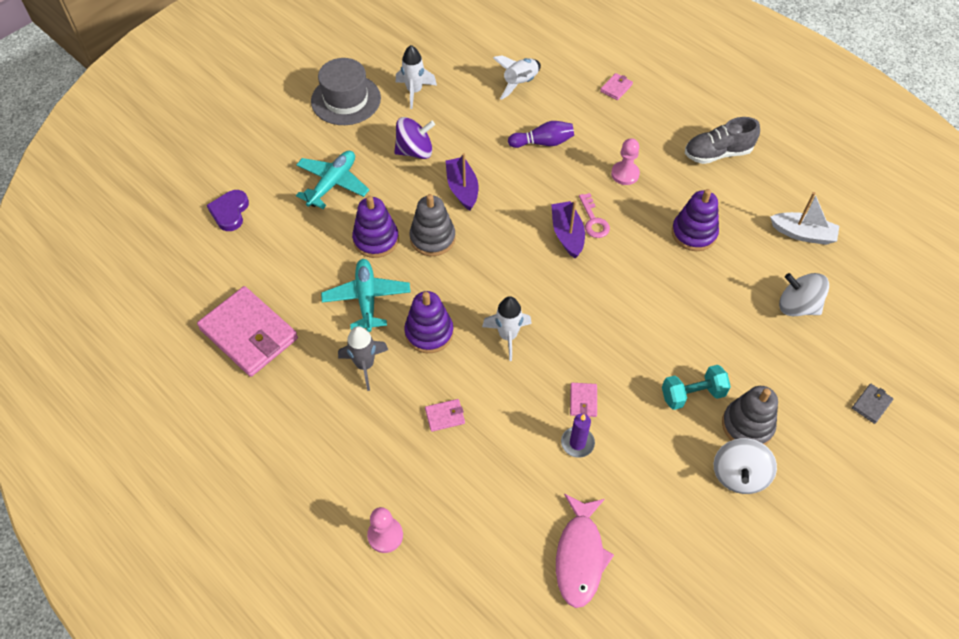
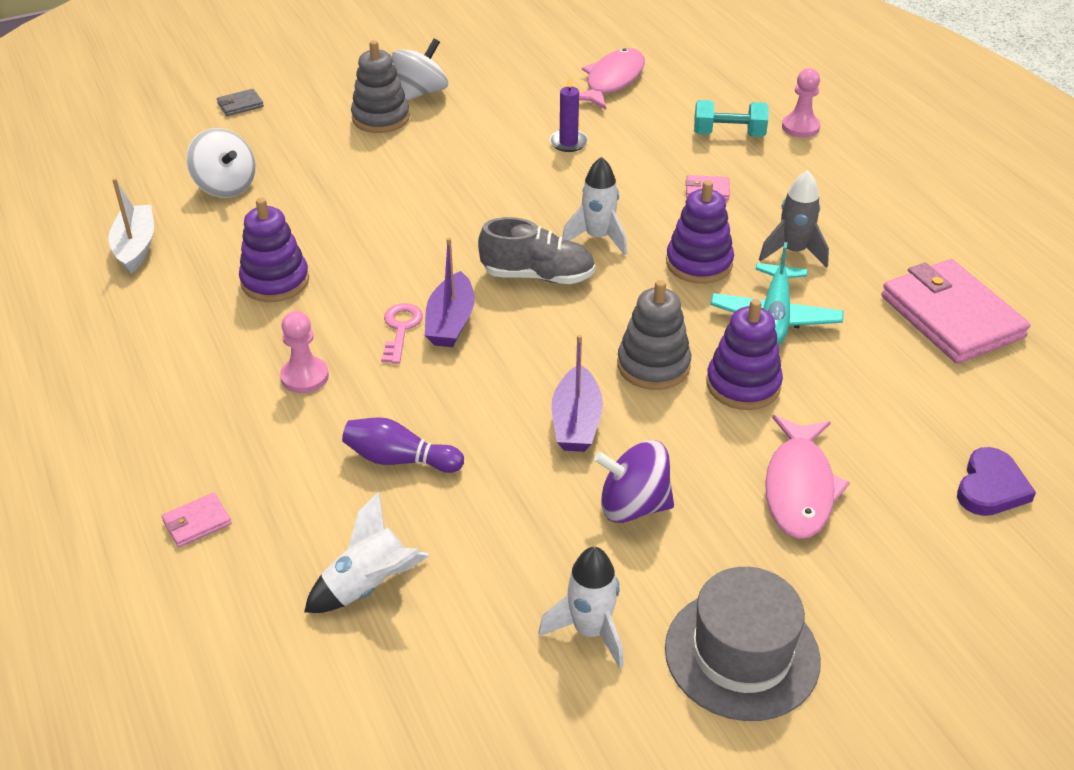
camera: 160 degrees left, 15 degrees down
(332, 184) = (799, 488): turquoise plane -> pink fish
(583, 401) = (541, 169): pink wallet -> none
(692, 394) = (417, 149): turquoise dumbbell -> turquoise dumbbell (728, 134)
(717, 153) = (138, 368): grey shoe -> grey shoe (538, 276)
(803, 234) = (136, 247): white boat -> white boat turned 45 degrees clockwise

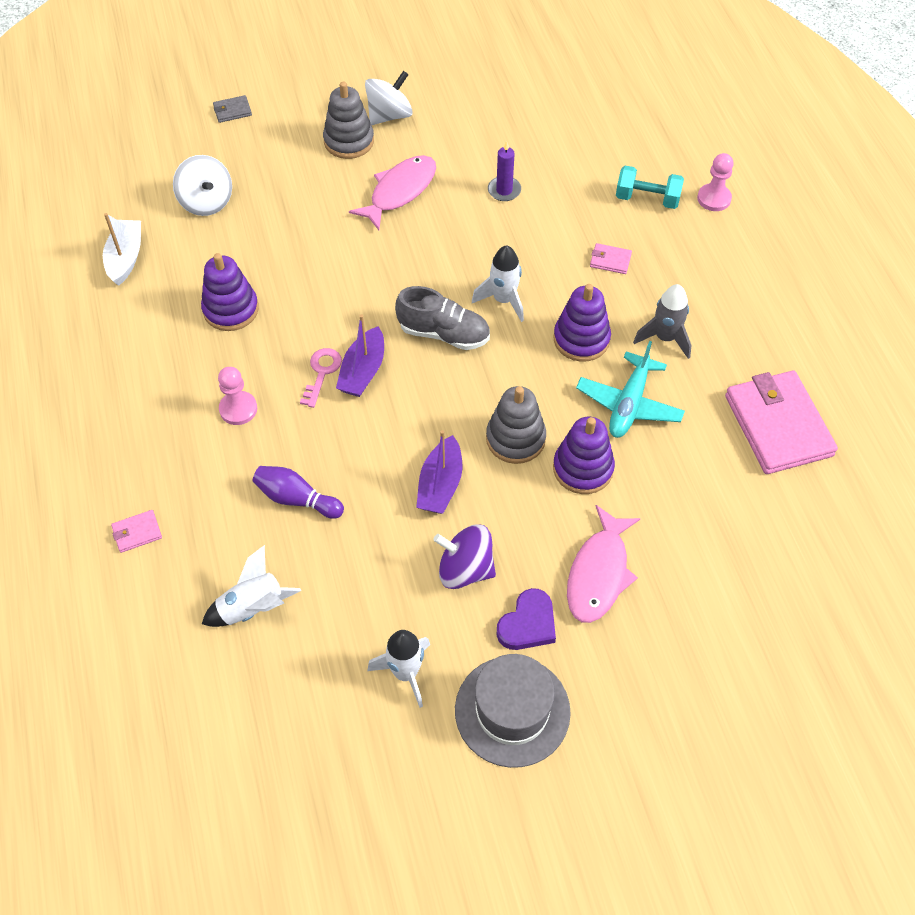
camera: 10 degrees right, 15 degrees up
(612, 81) = (560, 122): pink fish -> pink fish (399, 191)
(991, 487) = (751, 597): purple heart -> purple heart (528, 624)

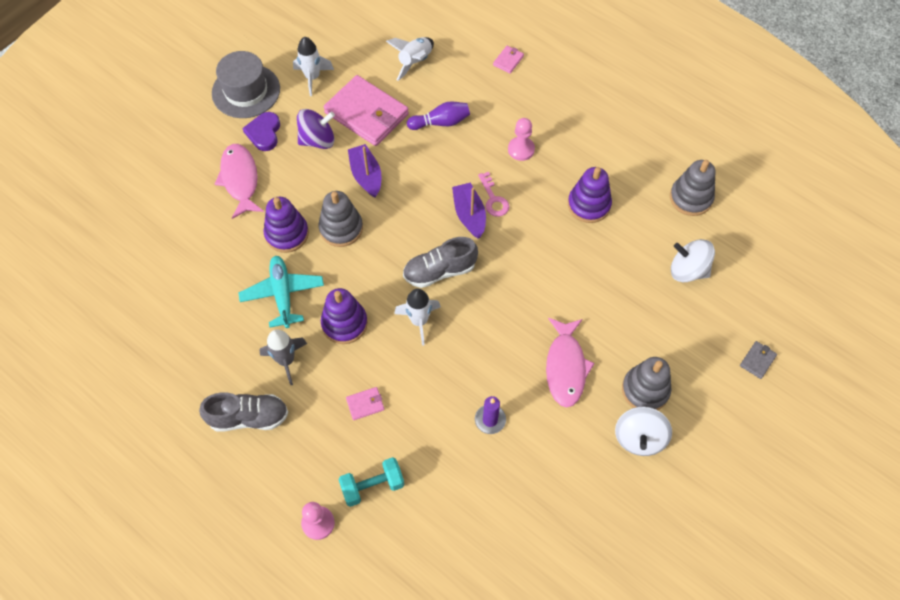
camera: 145 degrees right, 5 degrees up
(126, 258) = (690, 198): white boat -> grey stacking toy
(733, 309) = (249, 417): none -> grey shoe
(778, 425) = (172, 338): pink wallet -> pink wallet (366, 113)

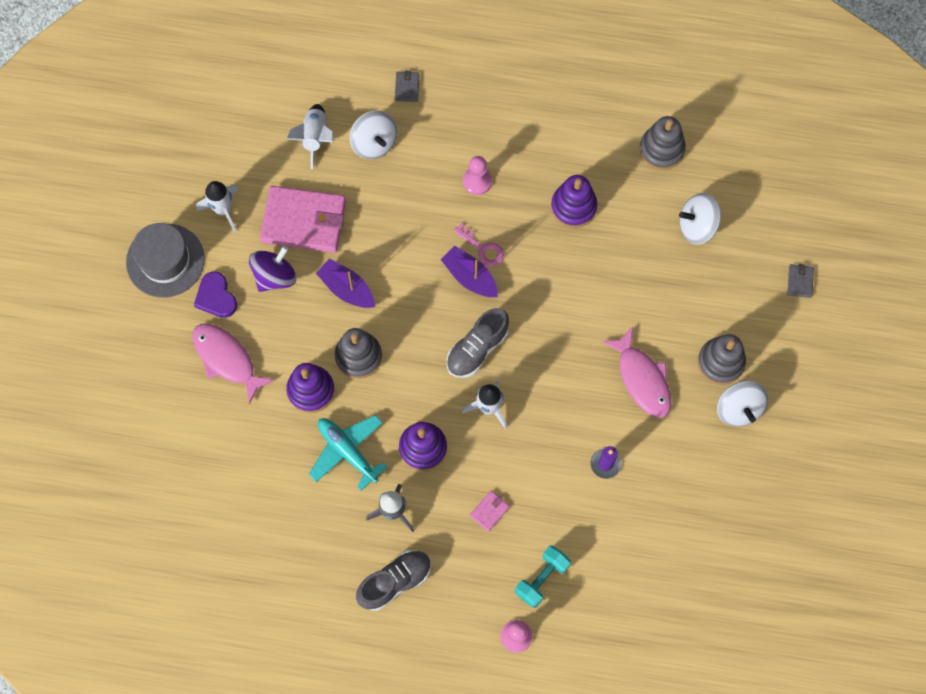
camera: 30 degrees left, 10 degrees up
(441, 122) = (383, 192): purple bowling pin -> none
(457, 86) = (374, 143): none -> white spinning top
(508, 61) = (407, 87): pink wallet -> grey wallet

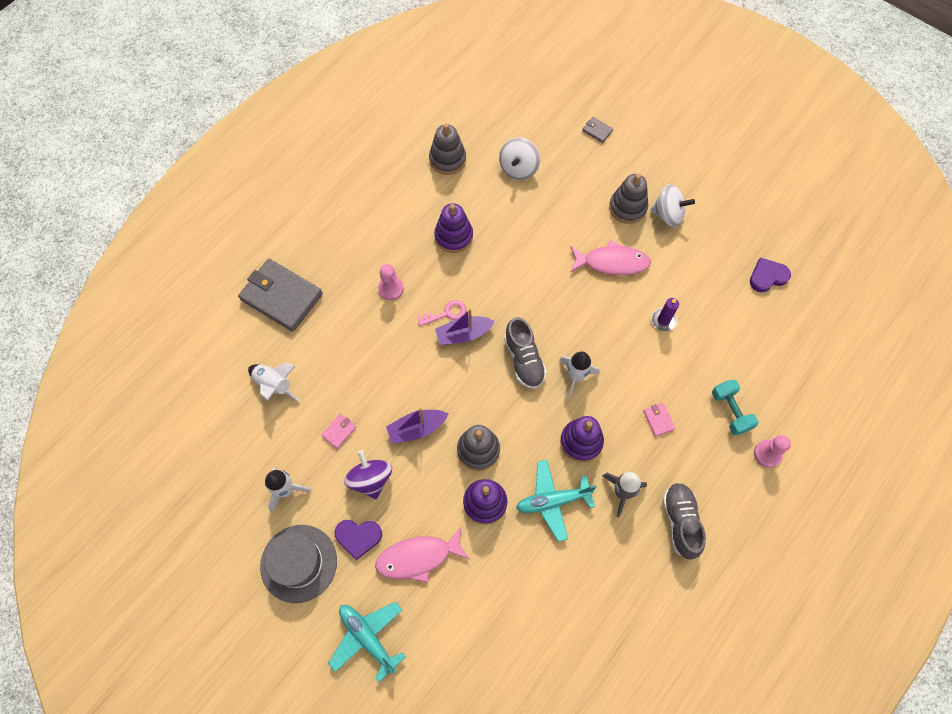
camera: 60 degrees left, 5 degrees down
(134, 357) = (368, 638): none -> turquoise plane
(304, 221) = (339, 431): pink wallet -> pink wallet, size x0.41
(374, 143) = (310, 344): white spinning top -> none
(407, 87) = (281, 297): grey wallet -> grey wallet, size x2.45
(726, 549) = (767, 276): none -> purple heart

